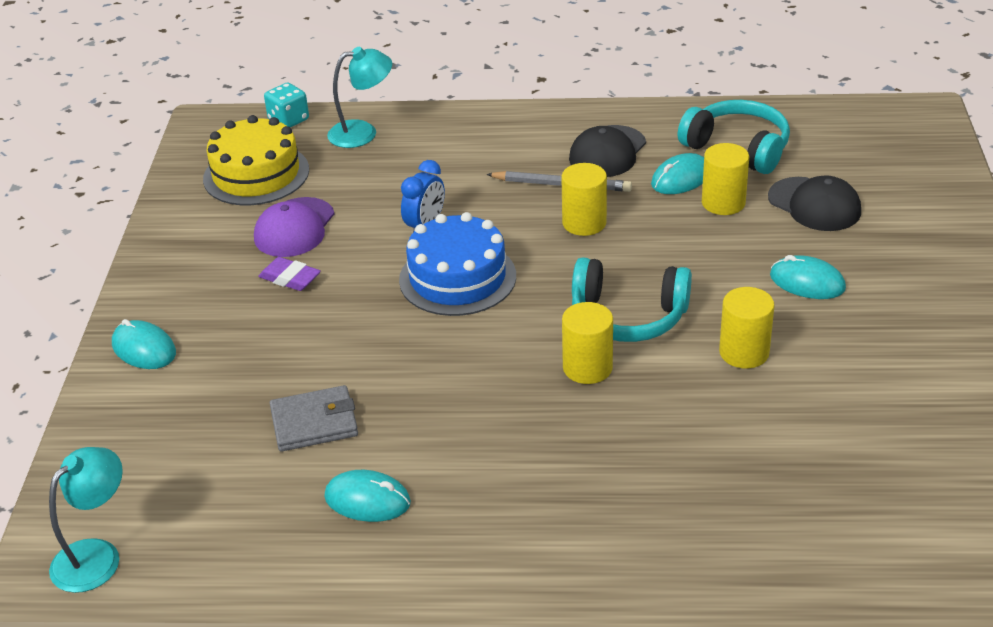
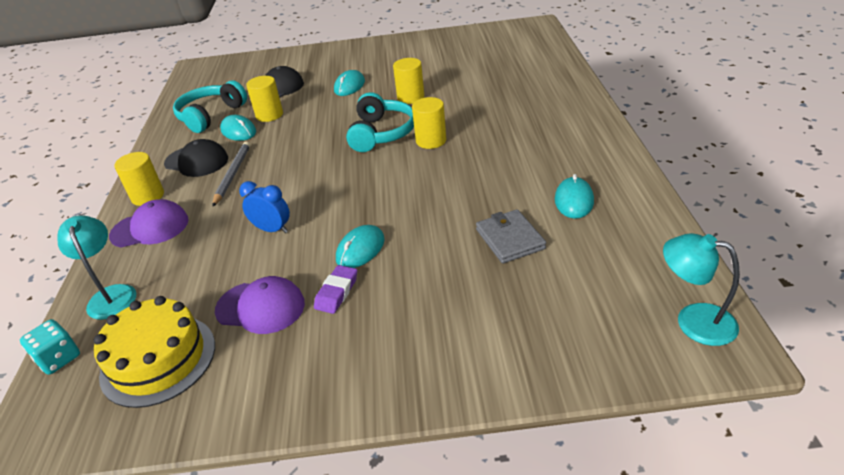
camera: 95 degrees left, 0 degrees up
(144, 349) = (442, 369): turquoise mouse -> turquoise mouse (360, 249)
(457, 278) = (340, 203): blue cake -> none
(469, 138) = (150, 228): none -> purple cap
(584, 223) = (281, 160): yellow cylinder -> yellow cylinder (148, 196)

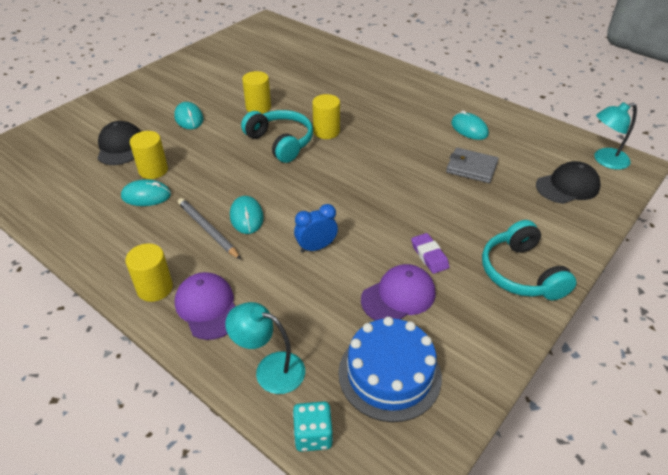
camera: 50 degrees left, 5 degrees up
(150, 228) = (208, 307): purple cap -> purple cap turned 60 degrees counterclockwise
(158, 359) = (389, 374): yellow cake -> blue cake
(196, 161) = (150, 238): black cap -> black cap (567, 186)
(210, 115) = (89, 196): turquoise headphones -> turquoise headphones (521, 273)
(360, 249) = (399, 223): turquoise mouse -> turquoise mouse (246, 217)

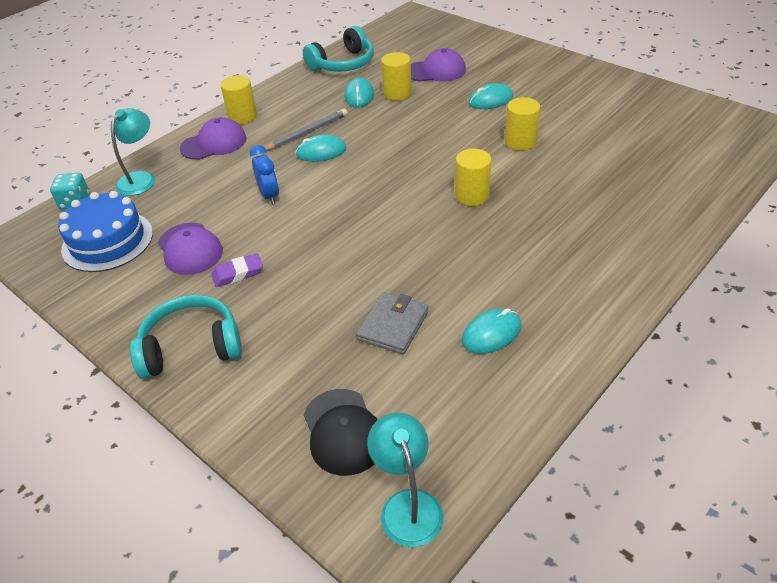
camera: 95 degrees right, 0 degrees up
(120, 146) = (436, 71): black cap -> purple cap
(280, 142) = (447, 163): turquoise headphones -> turquoise headphones (343, 64)

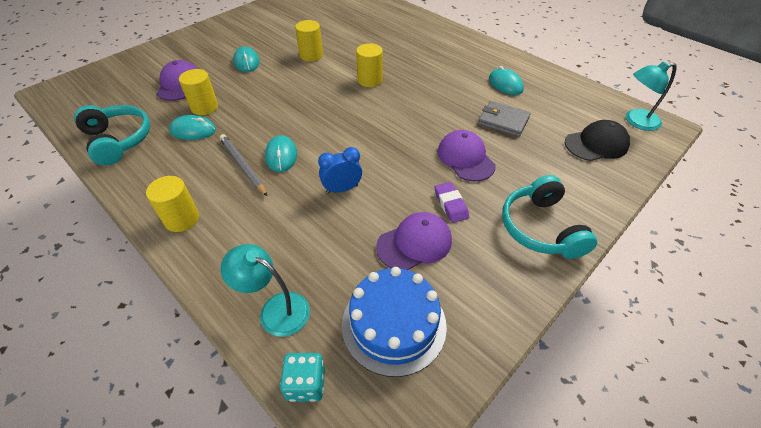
camera: 90 degrees left, 5 degrees up
(214, 143) = (227, 241): purple cap -> purple cap (465, 158)

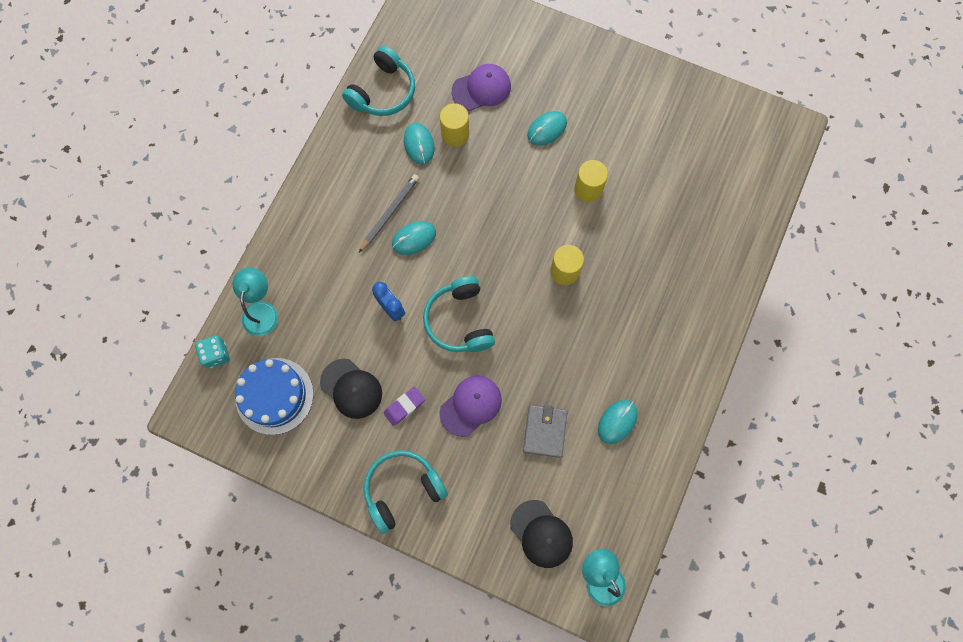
camera: 70 degrees right, 25 degrees up
(182, 219) = (316, 200): yellow cylinder -> none
(380, 146) = (459, 321): none -> turquoise headphones
(414, 243) = (351, 388): purple cap -> black cap

